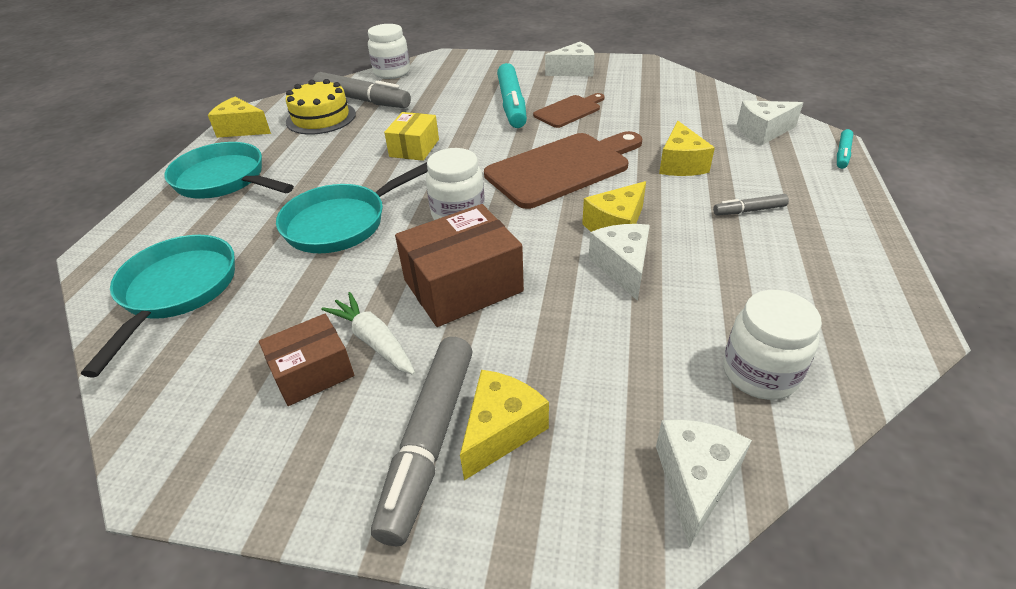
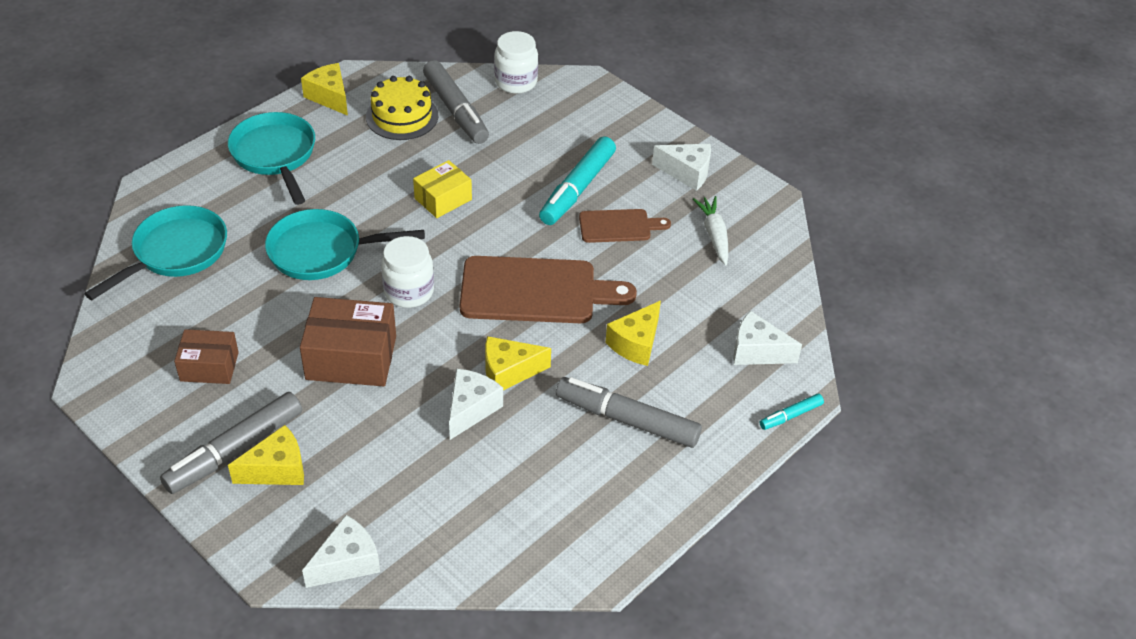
camera: 30 degrees right, 5 degrees up
(374, 341) = (260, 366): white carrot -> white carrot (714, 235)
(749, 210) = (627, 420): grey marker -> grey marker, size x2.05
(759, 373) = (461, 534): white jar -> none

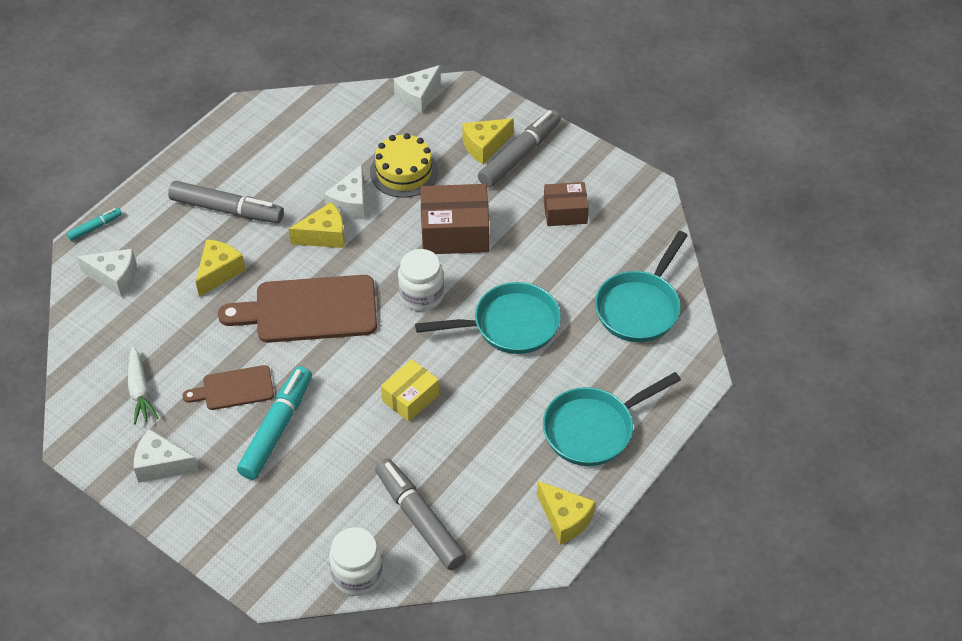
camera: 175 degrees right, 5 degrees up
(275, 155) = (593, 429): turquoise pan -> turquoise pan turned 90 degrees clockwise
(402, 116) = (477, 501): yellow cake -> yellow cake (404, 172)

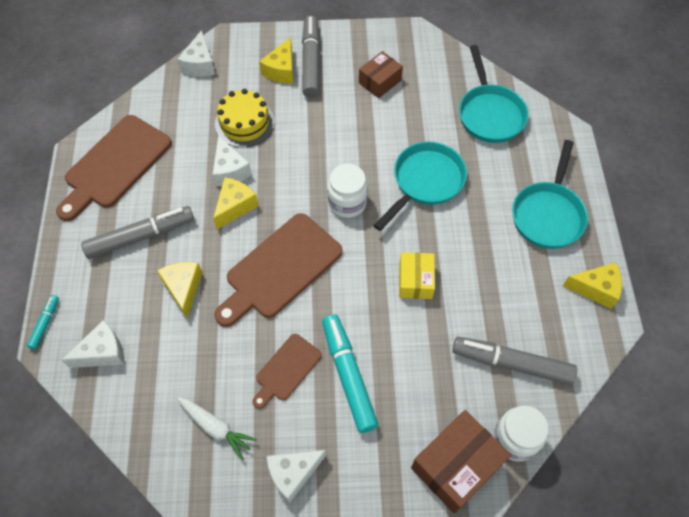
camera: 40 degrees left, 10 degrees up
(263, 139) = (115, 165): none -> brown cutting board
(455, 232) = (323, 142): brown box -> brown box (456, 466)

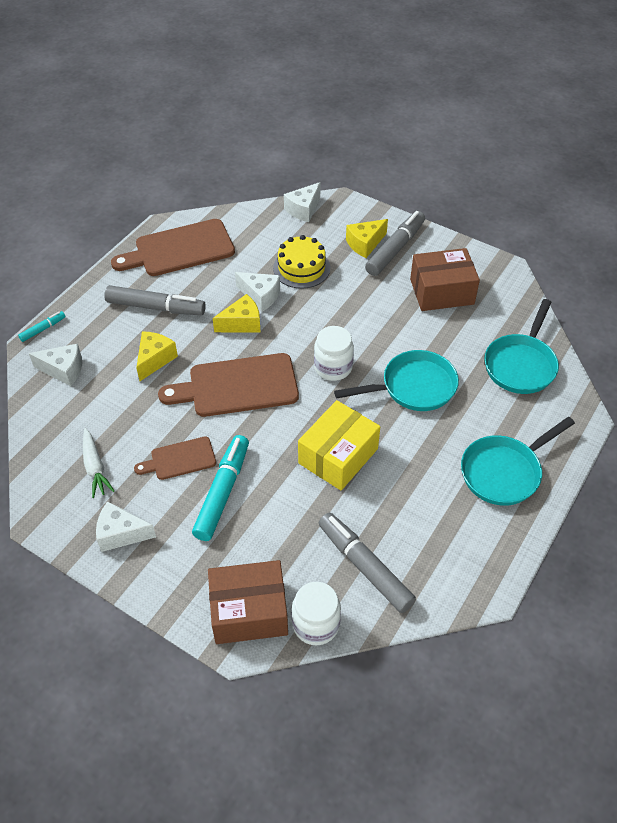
camera: 35 degrees right, 10 degrees down
(230, 170) = (260, 296): white cheese -> white cheese turned 75 degrees counterclockwise
(380, 81) = (441, 291): brown box -> brown box, size x1.61
(415, 281) = (338, 456): yellow box -> yellow box, size x1.61
(595, 289) = (496, 555): yellow cheese -> none

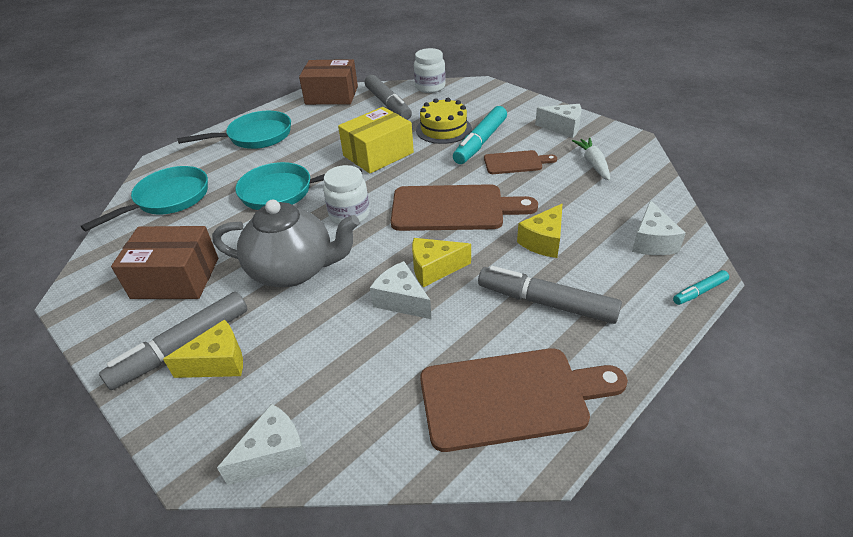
camera: 165 degrees left, 10 degrees down
(63, 370) = (652, 242): white cheese -> white cheese turned 105 degrees counterclockwise
(249, 611) = (471, 93): brown box -> brown box (331, 95)
(301, 268) = (330, 335): yellow cake -> yellow cake (443, 129)
(353, 309) = (294, 270): none -> grey teapot

